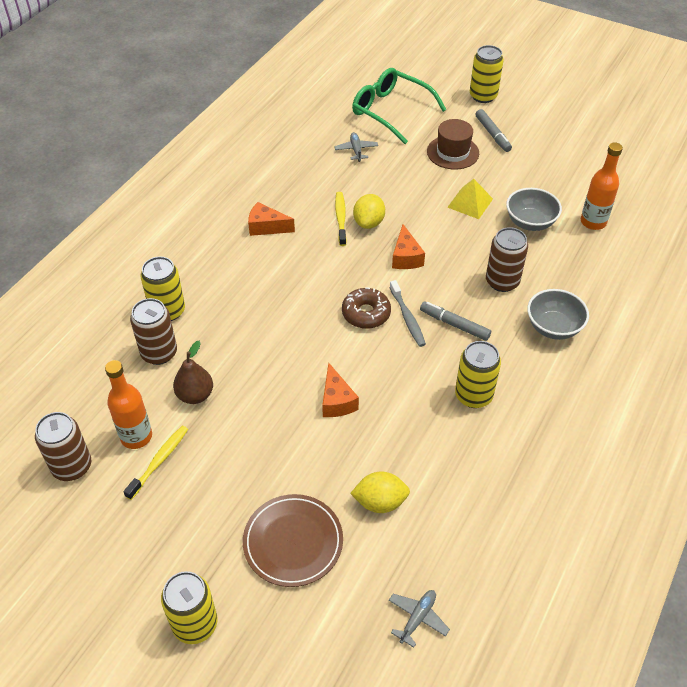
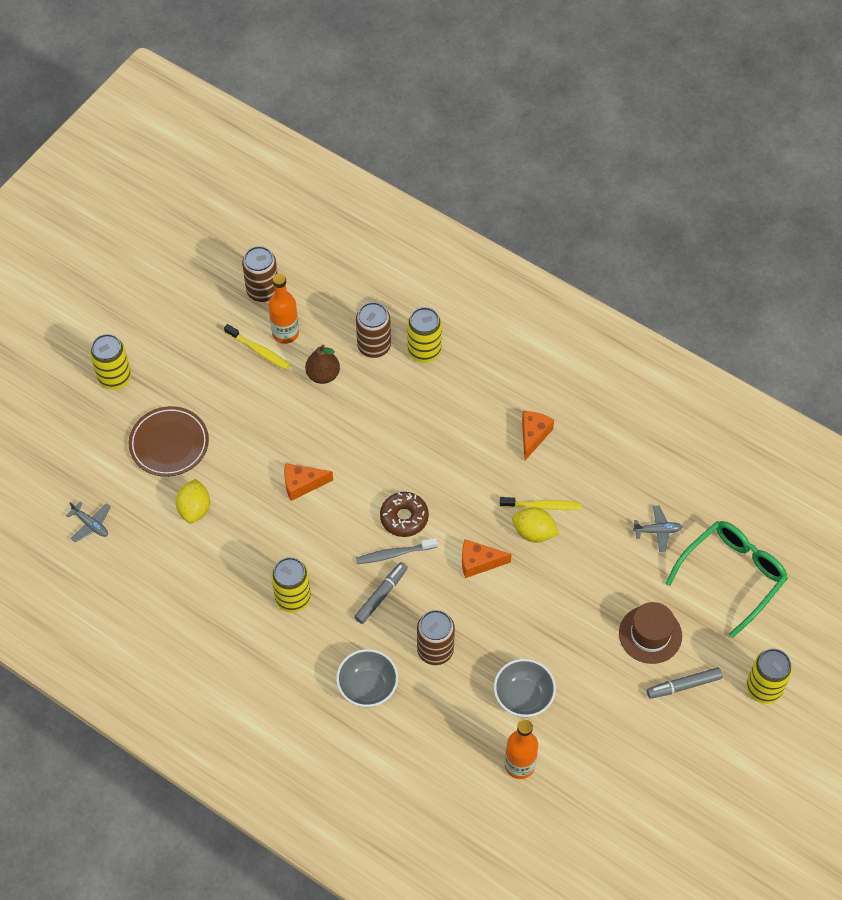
camera: 95 degrees right, 10 degrees up
(470, 203) = (559, 639): yellow pyramid -> none

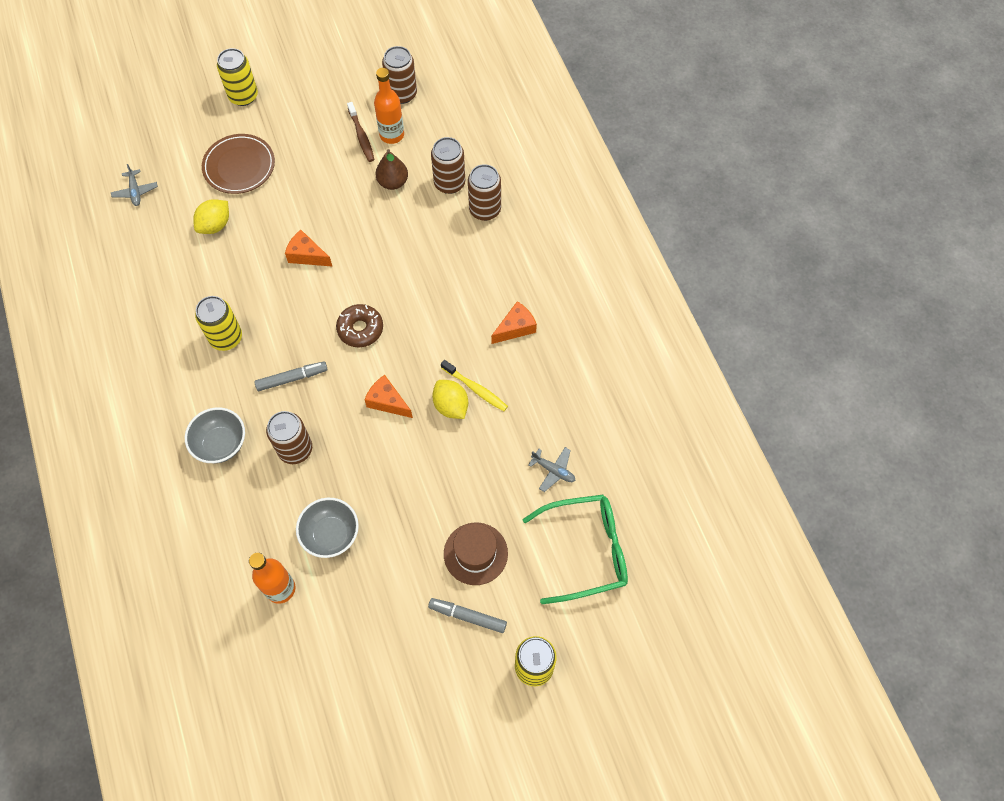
camera: 35 degrees right, 5 degrees up
(259, 350) = (361, 136): yellow toothbrush -> brown toothbrush
(394, 554) = (329, 352): grey toothbrush -> none
(424, 351) = (485, 210): yellow can -> brown can

